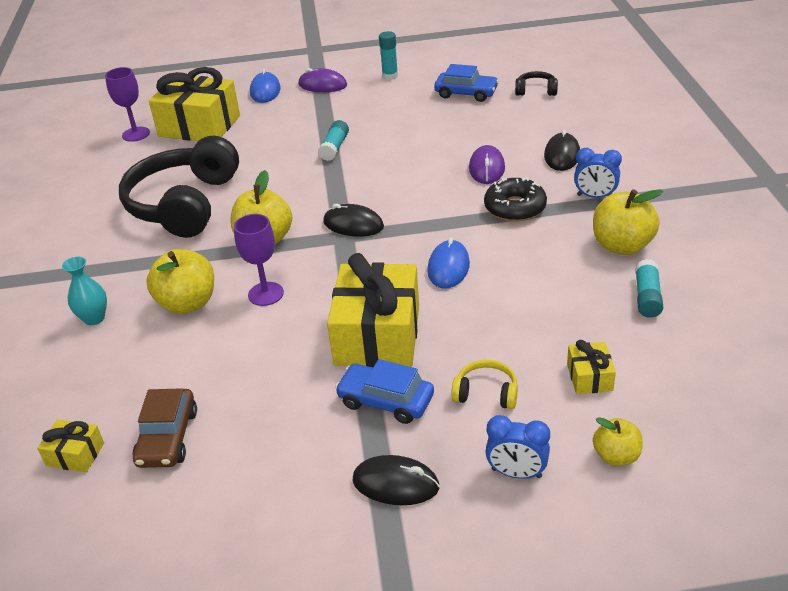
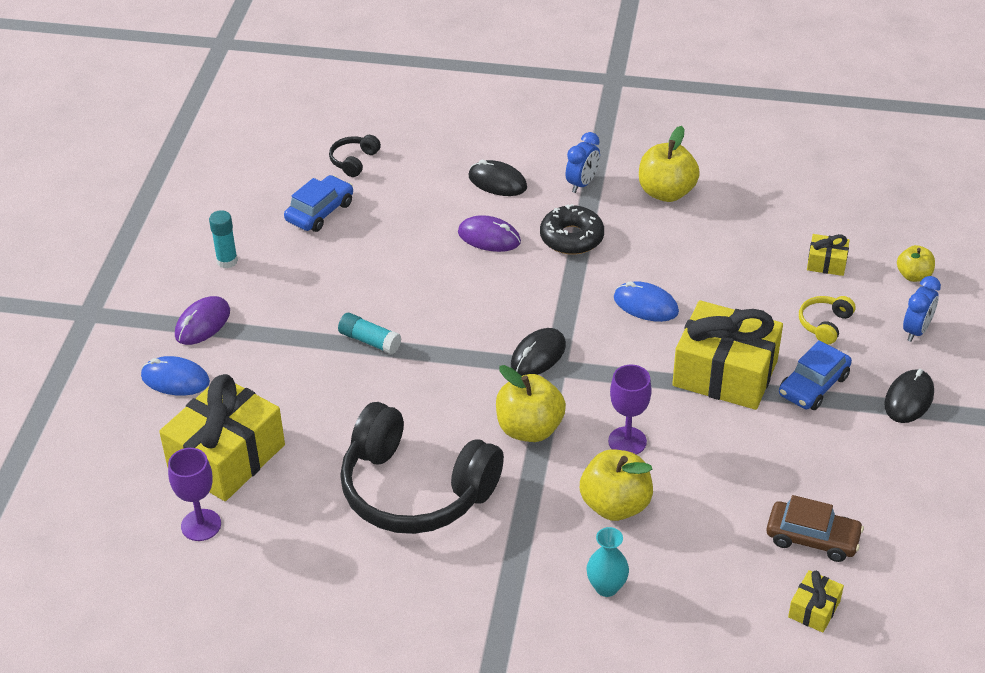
camera: 75 degrees left, 5 degrees up
(647, 297) = (742, 202): turquoise glue stick -> none

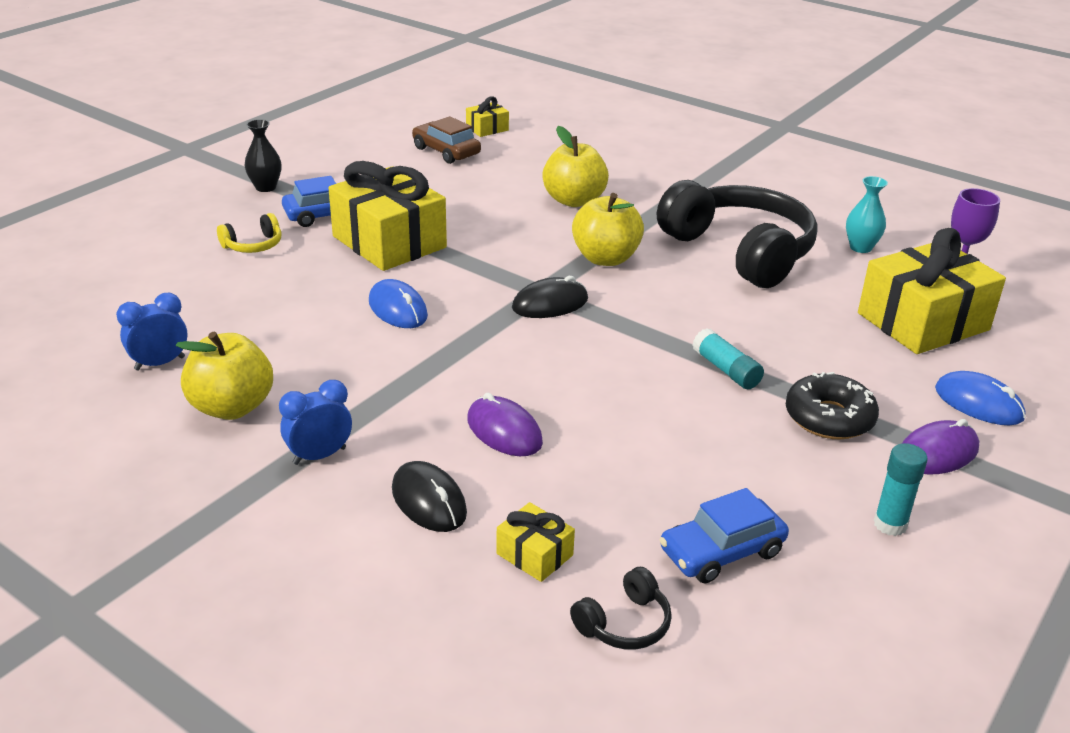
camera: 155 degrees left, 10 degrees down
(571, 238) = (404, 396): black donut -> black donut (829, 418)
(606, 587) = (620, 169): turquoise vase -> turquoise vase (860, 247)
(627, 441) = (526, 228): purple goblet -> none
(826, 263) = (174, 285): yellow gift -> yellow gift (534, 554)
(908, 399) = (265, 187): black mouse -> black vase
(913, 275) = (116, 252): yellow apple -> none
(916, 330) = (185, 219): blue clock -> blue clock (160, 363)

